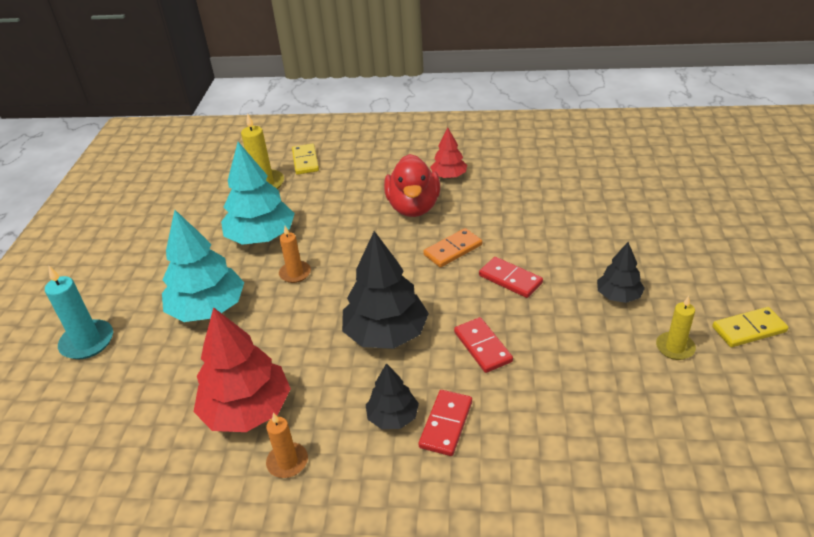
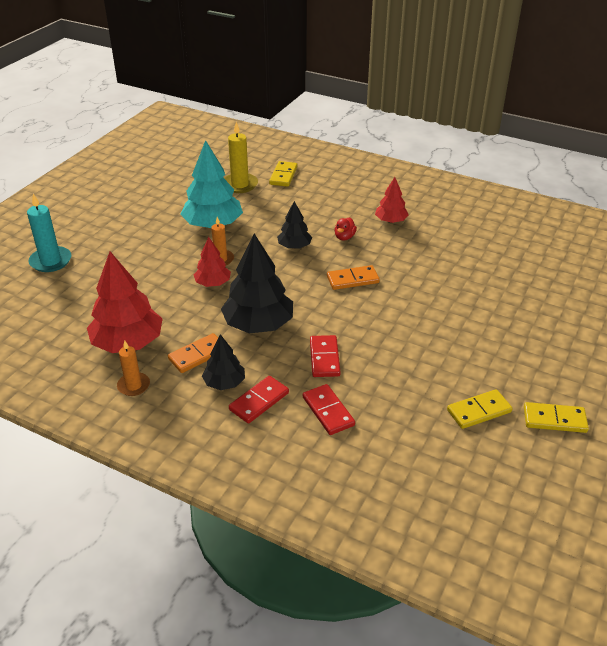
camera: 20 degrees right, 0 degrees up
(208, 309) = (143, 265): turquoise tree -> none
(304, 303) = (213, 283): none -> red tree
(341, 395) = (198, 355): none -> orange domino
(413, 207) = (344, 237): red duck -> red duck, size x0.43
(510, 279) = (382, 316): red domino -> red domino (328, 411)
(618, 296) = (462, 357): black tree -> black tree (294, 246)
(675, 347) = (479, 411): yellow candle -> yellow domino

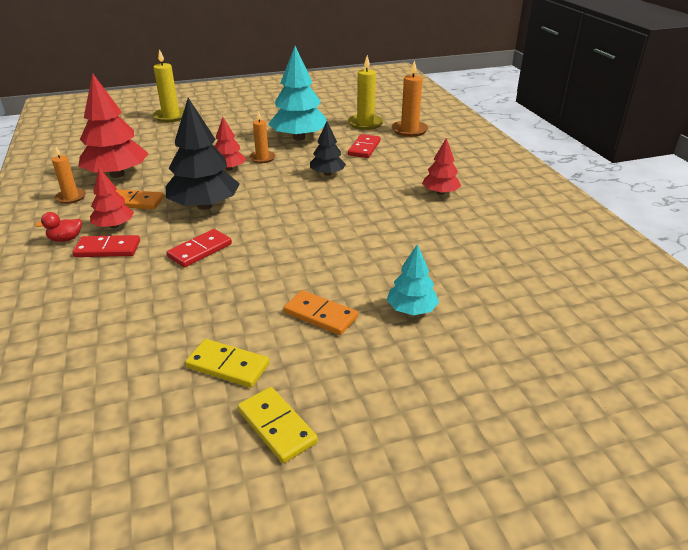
camera: 45 degrees right, 5 degrees down
(51, 261) = (171, 116): turquoise candle -> yellow candle
(224, 383) = (114, 226): black tree -> red tree
(283, 176) = (409, 130): yellow domino -> orange candle
(328, 411) = (130, 284): red domino -> red domino (364, 148)
(344, 237) = (378, 185): red duck -> red duck (66, 239)
(352, 279) = (326, 214): orange domino -> orange domino (320, 315)
(505, 312) = (411, 309): none -> turquoise tree

